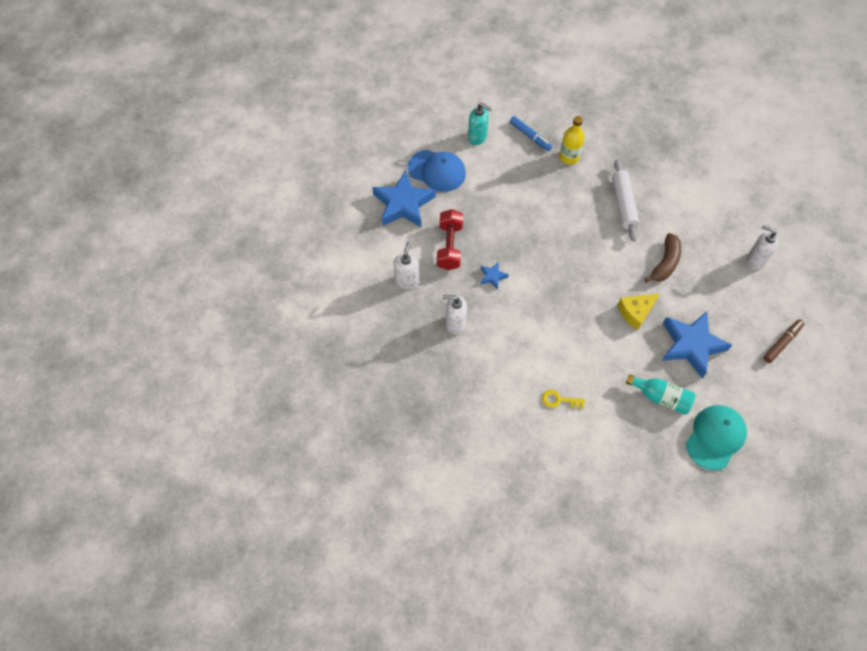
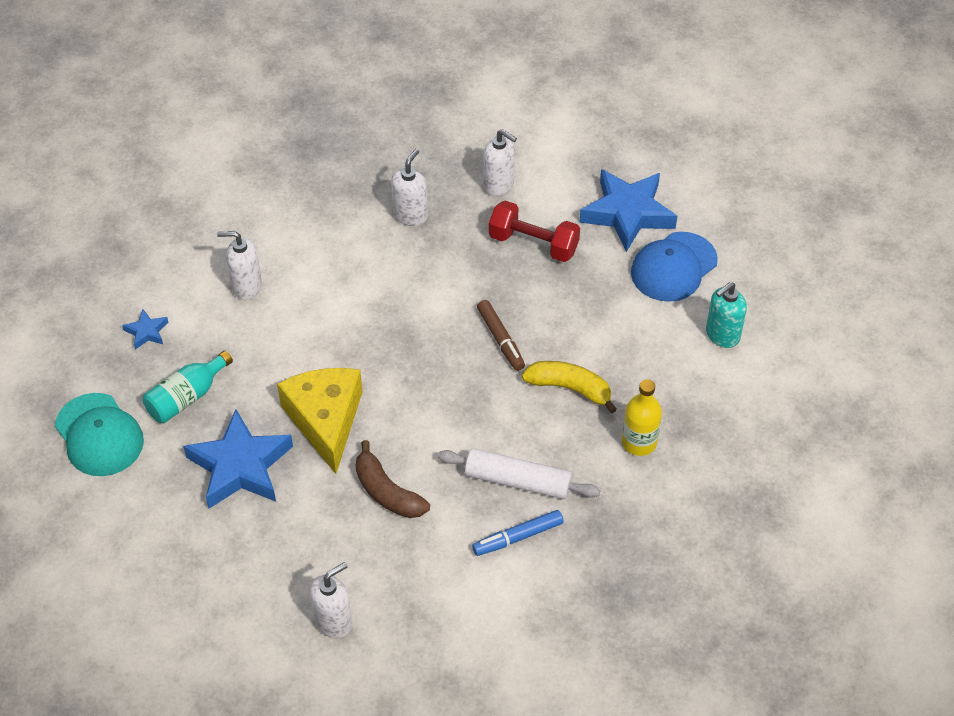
camera: 110 degrees right, 10 degrees down
(492, 276) = (463, 276): blue star -> blue star (147, 332)
(530, 136) = (700, 404): blue marker -> blue marker (517, 537)
(549, 197) = (570, 388): none -> yellow banana
(559, 400) = (246, 286): yellow key -> white soap dispenser
(636, 312) = (325, 420): yellow cheese -> yellow cheese, size x1.61
(782, 343) = (181, 586): brown marker -> brown marker (500, 339)

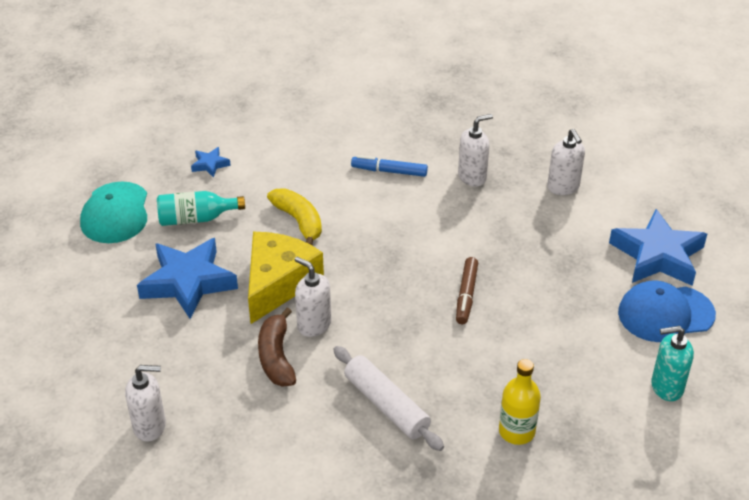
camera: 35 degrees right, 10 degrees down
(246, 286) = (306, 168): white soap dispenser -> white soap dispenser (314, 325)
(517, 537) = (347, 447): blue marker -> blue marker (389, 171)
(533, 244) = (555, 241): red dumbbell -> none
(570, 388) = (492, 359): yellow banana -> yellow banana (299, 221)

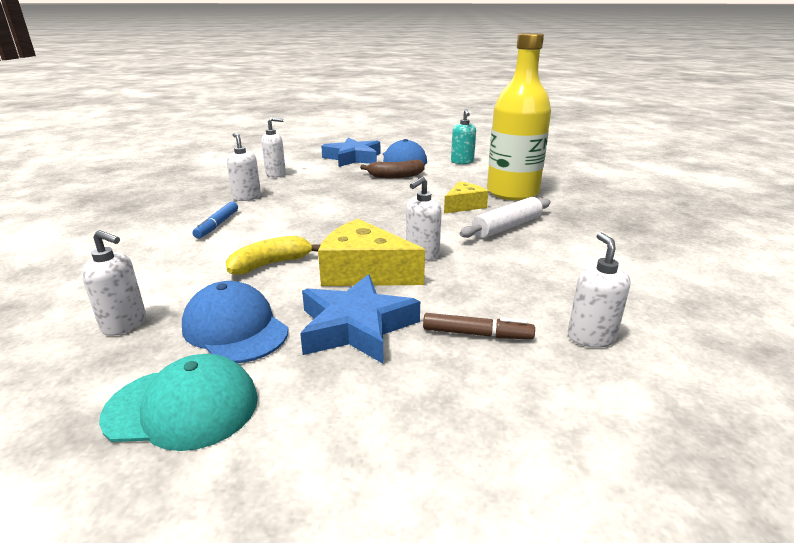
camera: 90 degrees left, 15 degrees down
(196, 219) = (235, 328): turquoise bottle -> blue cap
(210, 164) = (125, 324): blue star -> white soap dispenser
(276, 357) = (467, 270): brown banana -> brown banana (395, 176)
(458, 371) = (464, 205): none -> yellow cheese
(466, 295) = (385, 202): brown marker -> brown marker (477, 334)
(516, 431) = (512, 192): yellow bottle -> yellow bottle, size x2.13

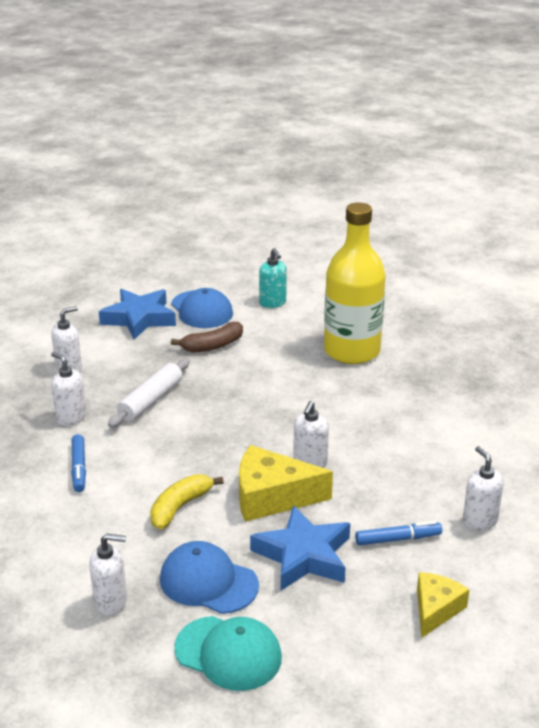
camera: 20 degrees left, 5 degrees up
(182, 407) = (228, 653): turquoise cap -> turquoise cap turned 45 degrees clockwise
(464, 205) = (313, 383): yellow cheese -> yellow cheese (435, 609)
(477, 334) = (398, 539): brown marker -> blue marker
(507, 227) = (369, 408): white rolling pin -> white rolling pin (151, 401)

